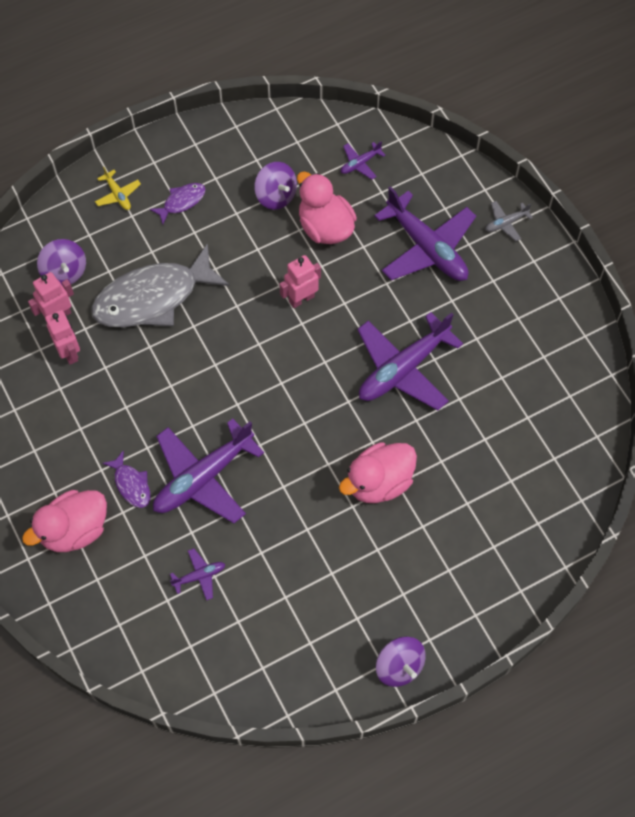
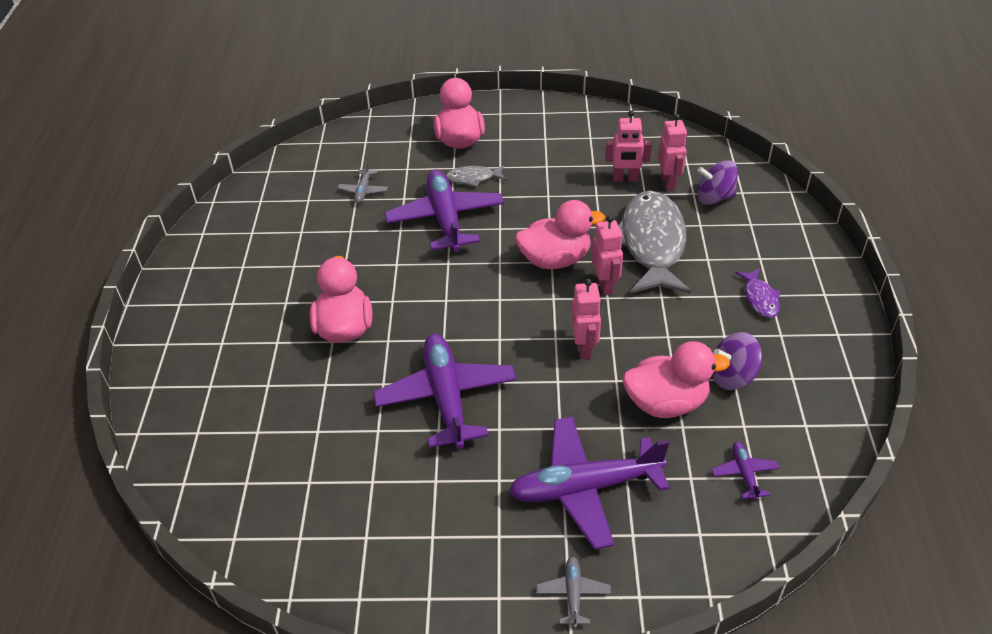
camera: 120 degrees right, 20 degrees down
(118, 194) = (791, 256): yellow plane -> none
(131, 484) = (473, 178): purple fish -> grey fish
(199, 576) = (363, 191): purple plane -> grey plane
(211, 362) = (555, 260): none -> pink duck
(223, 312) = (605, 285): none -> pink robot
(399, 666) = (179, 276): purple spinning top -> none

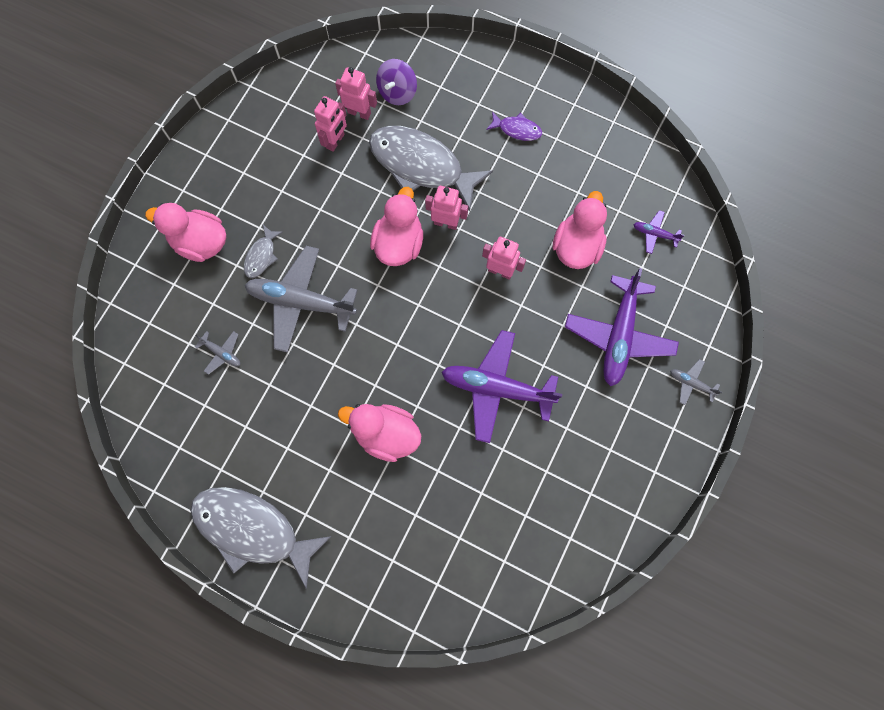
camera: 65 degrees left, 30 degrees up
(202, 274) = (253, 530): none -> grey fish
(445, 219) = (301, 302): purple plane -> grey plane
(732, 376) = (575, 192): purple spinning top -> none

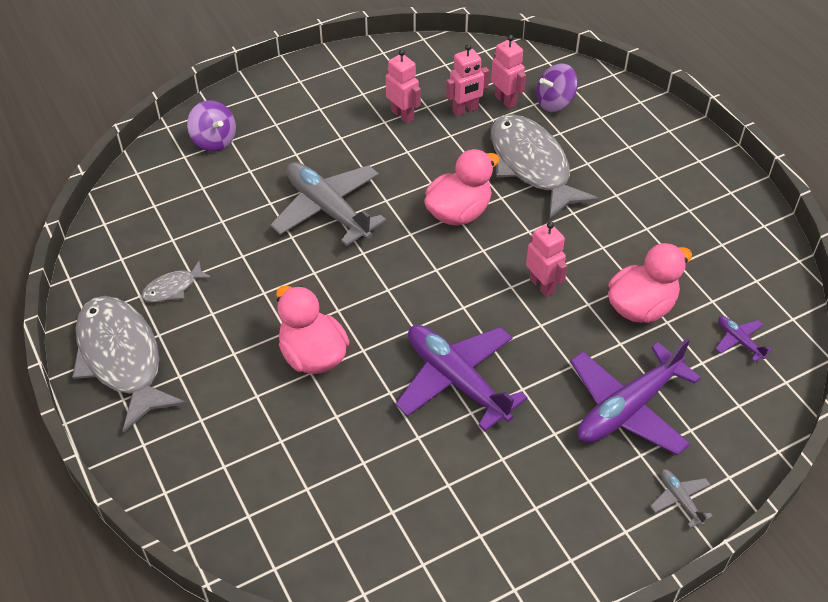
camera: 35 degrees right, 25 degrees down
(161, 293) = (214, 140): none -> purple spinning top
(200, 242) = (280, 123): pink duck -> none
(222, 353) = (223, 209): grey plane -> none
(261, 256) = (324, 158): grey fish -> grey fish (173, 288)
(446, 223) = (519, 220): pink robot -> pink robot (402, 115)
(517, 129) = (652, 183): purple fish -> none

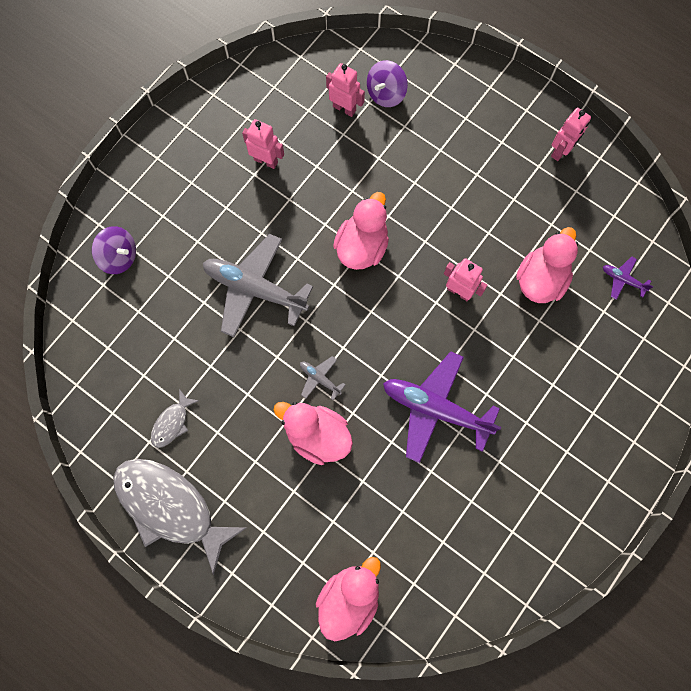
camera: 25 degrees left, 25 degrees up
(253, 522) = (349, 598): none -> pink duck
(465, 110) = (316, 133): pink robot -> pink robot (561, 151)
(531, 166) = (397, 172): grey fish -> none
(628, 408) = (568, 377): purple plane -> none
(679, 499) = (634, 438): grey plane -> grey plane (320, 379)

